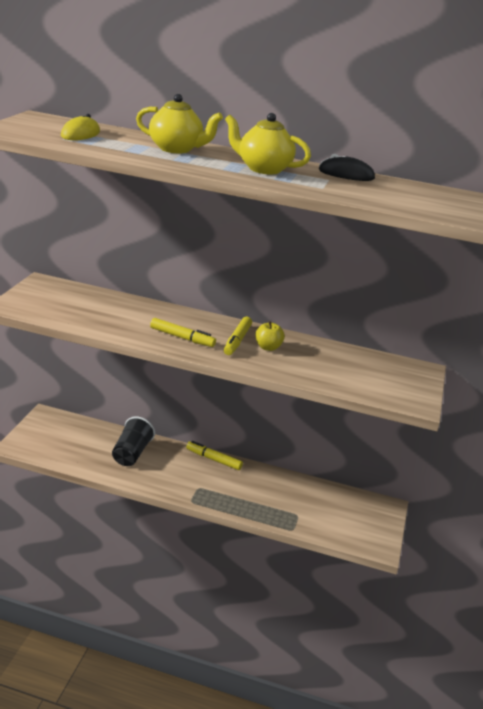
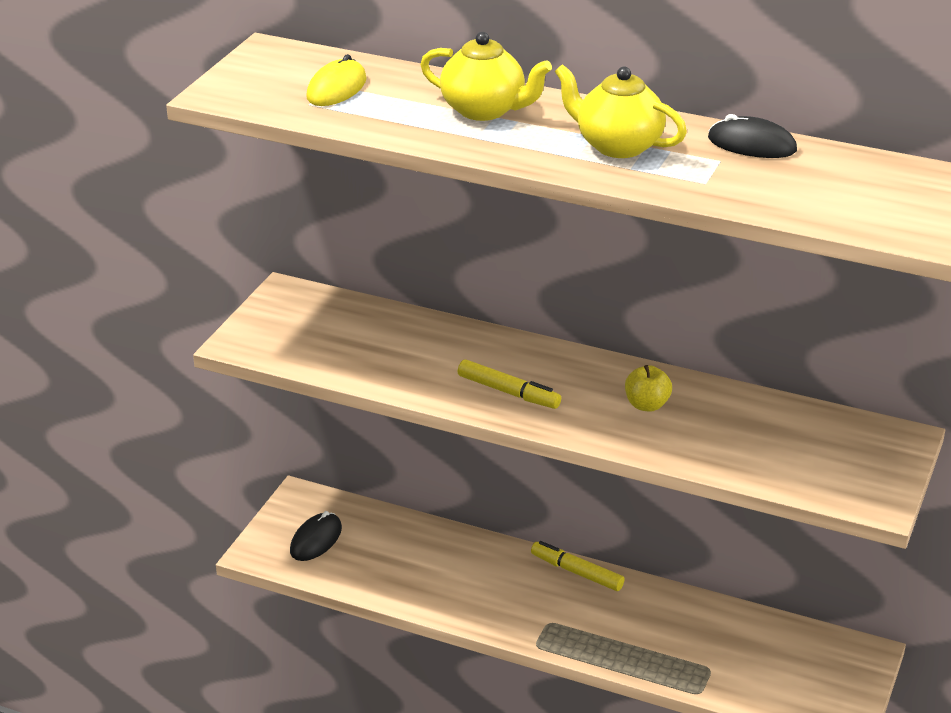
camera: 10 degrees right, 5 degrees up
(54, 439) = (316, 540): none -> black mouse
(132, 453) = (441, 563): black cup -> none
(237, 340) = (597, 394): yellow marker -> none

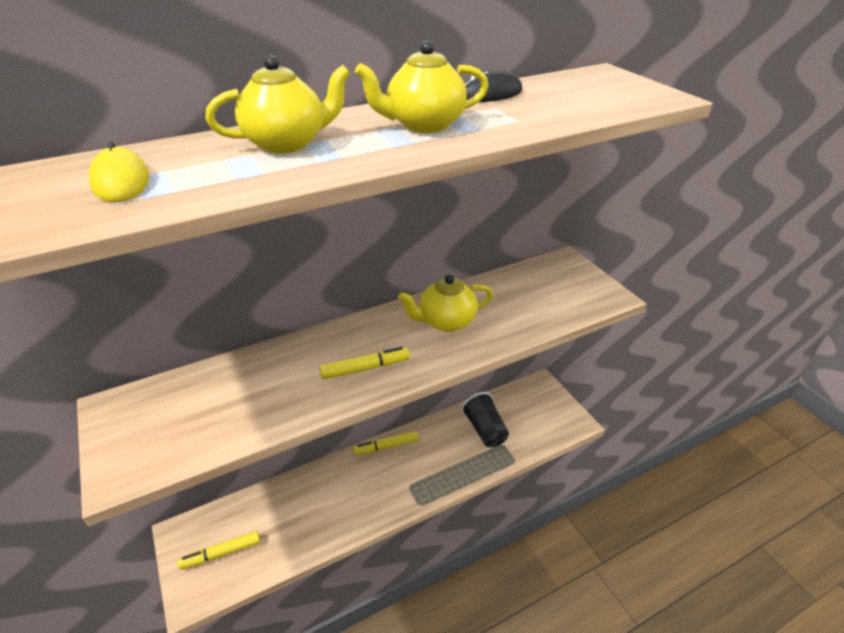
camera: 50 degrees left, 5 degrees up
(316, 540) = (221, 553): black mouse -> yellow marker
(647, 405) = (445, 322): yellow apple -> yellow teapot
(712, 640) = (485, 429): none -> black cup

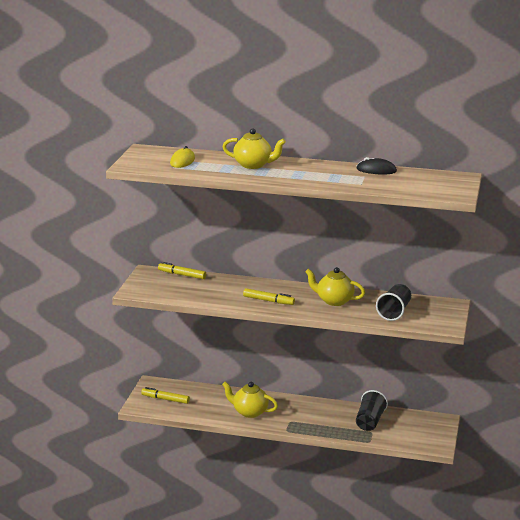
camera: 40 degrees right, 15 degrees down
(386, 446) = (298, 401): yellow marker -> yellow marker (182, 275)
(424, 125) = (318, 174): yellow teapot -> yellow teapot (249, 412)
(532, 303) = (394, 312): none -> black cup

